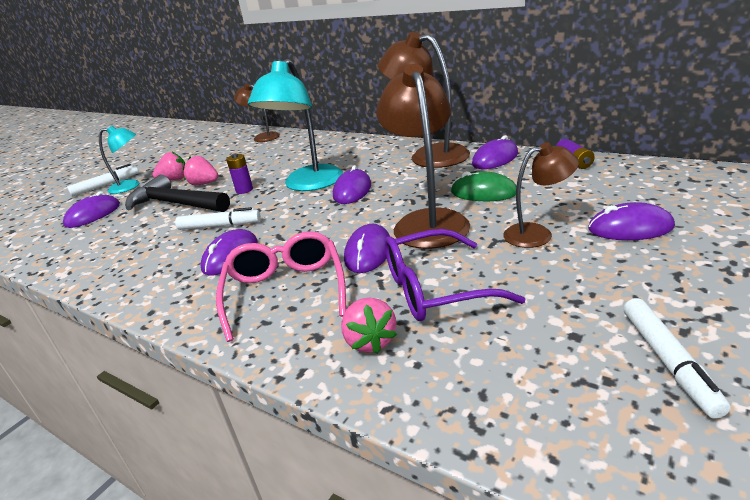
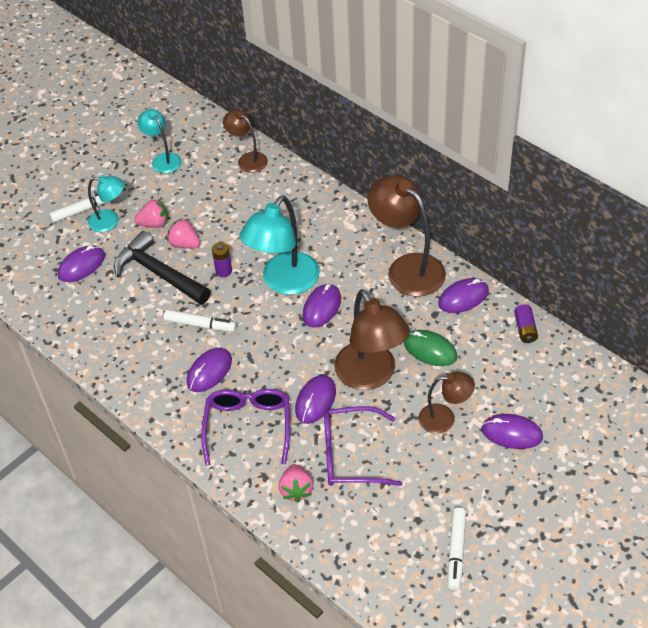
camera: 10 degrees right, 20 degrees up
(186, 150) = (163, 159): none -> turquoise lamp
(285, 291) = (248, 426): pink glasses -> purple glasses
(427, 221) = (371, 376): brown lamp -> brown lamp turned 150 degrees clockwise

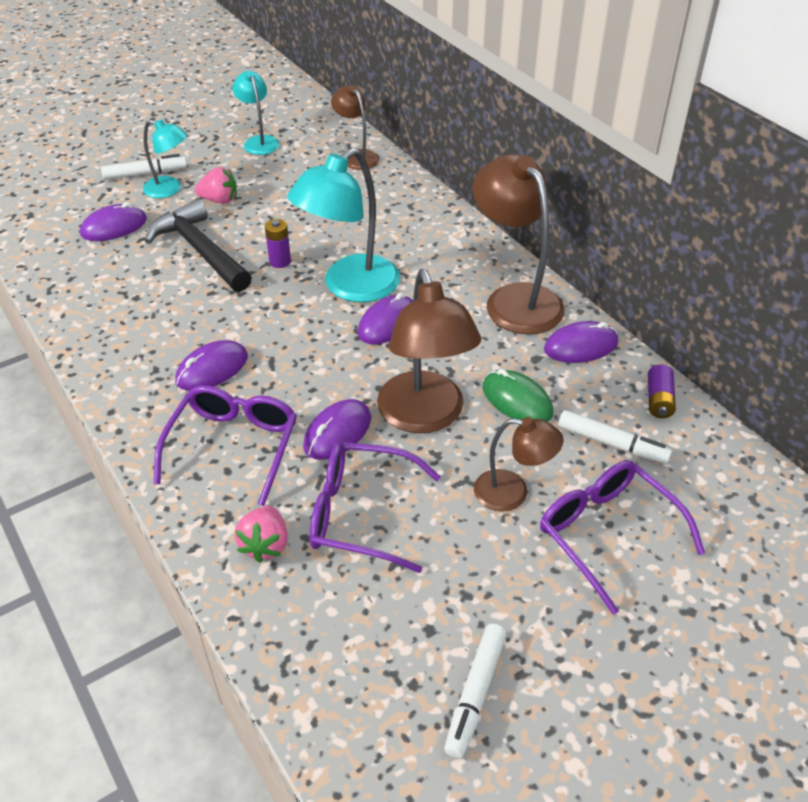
camera: 10 degrees right, 5 degrees down
(185, 244) = (245, 226): pink strawberry -> none
(200, 325) = (225, 314): white marker -> white marker (612, 443)
(511, 433) = (607, 534): purple mouse -> purple glasses

